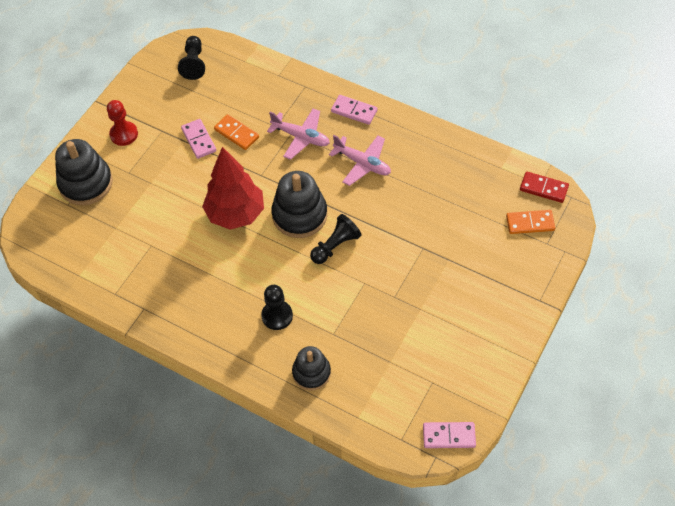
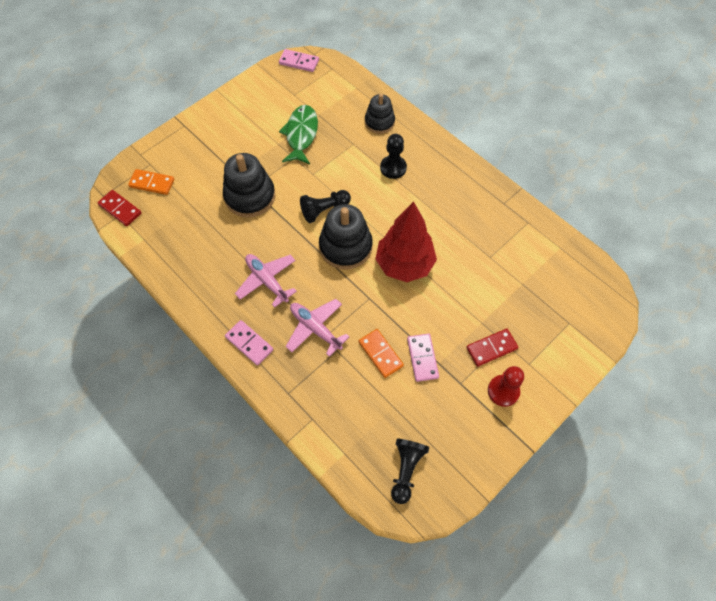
camera: 165 degrees left, 5 degrees up
(86, 183) = (549, 341): black stacking toy -> black stacking toy (250, 196)
(138, 164) = (491, 348): none -> red domino
(398, 328) = (301, 134): none -> green fish

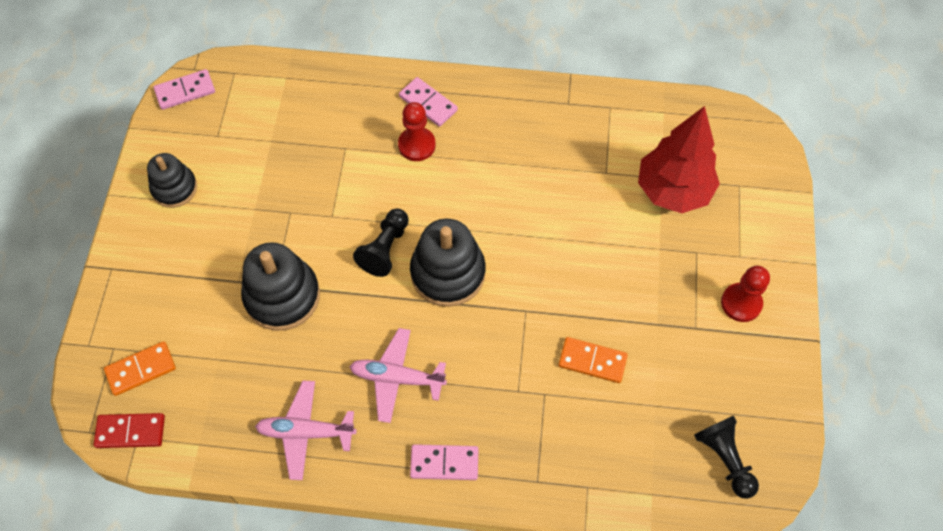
camera: 40 degrees left, 0 degrees up
(301, 134) = (273, 179): green fish -> none
(315, 329) = (501, 389): pink plane -> pink plane (306, 432)
(379, 122) = (352, 102): black stacking toy -> black stacking toy (174, 188)
(393, 168) = (417, 145): black pawn -> red pawn
(404, 264) = (528, 246): red tree -> red tree (673, 190)
(422, 358) = (637, 332): pink domino -> pink domino (428, 103)
(491, 348) = (692, 268): red domino -> none

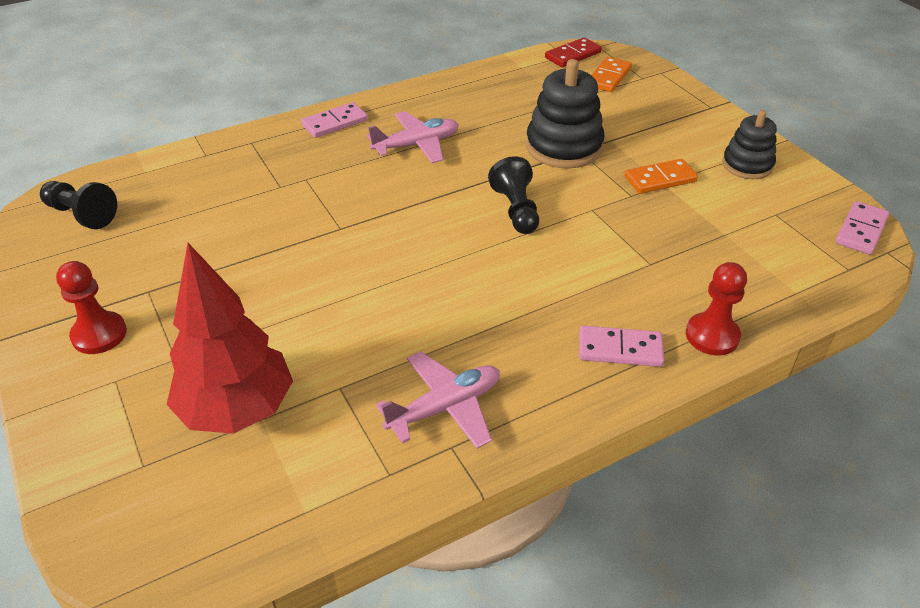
camera: 145 degrees right, 20 degrees down
(306, 432) = (455, 97): pink plane -> pink plane (445, 407)
(417, 145) = (583, 302): red pawn -> red pawn (712, 336)
(448, 273) = (440, 220): black stacking toy -> none
(592, 361) = (248, 222): orange domino -> orange domino (660, 179)

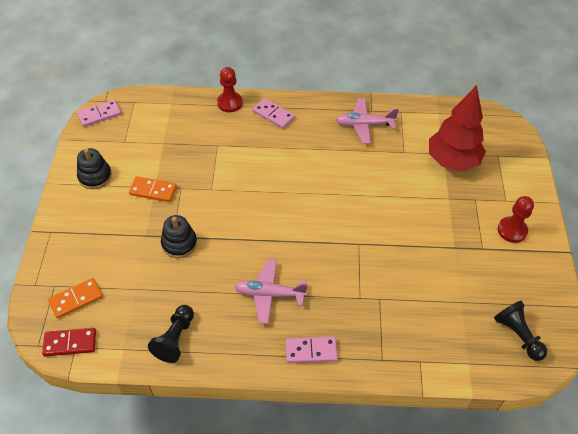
camera: 150 degrees left, 10 degrees up
(516, 210) = (252, 208): black pawn -> black pawn (175, 339)
(564, 147) = (179, 243): black stacking toy -> black stacking toy, size x0.64

